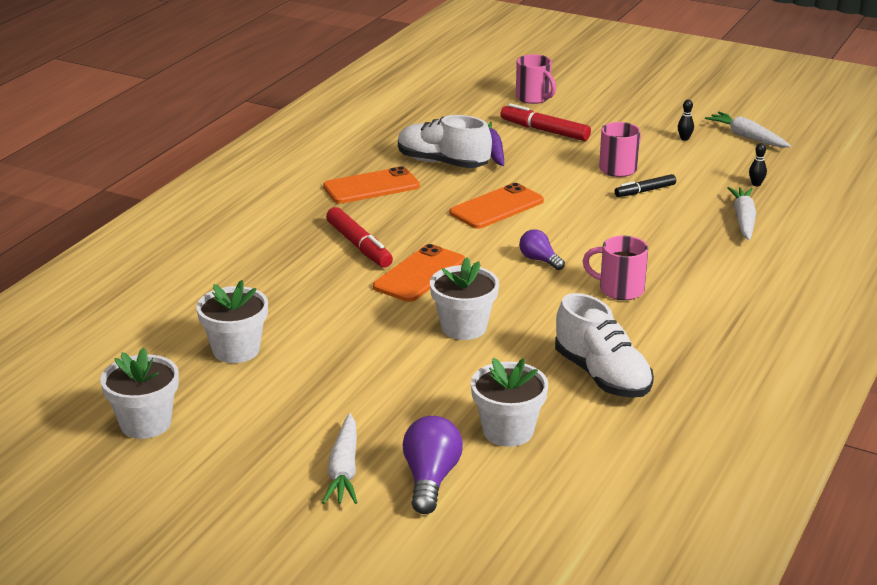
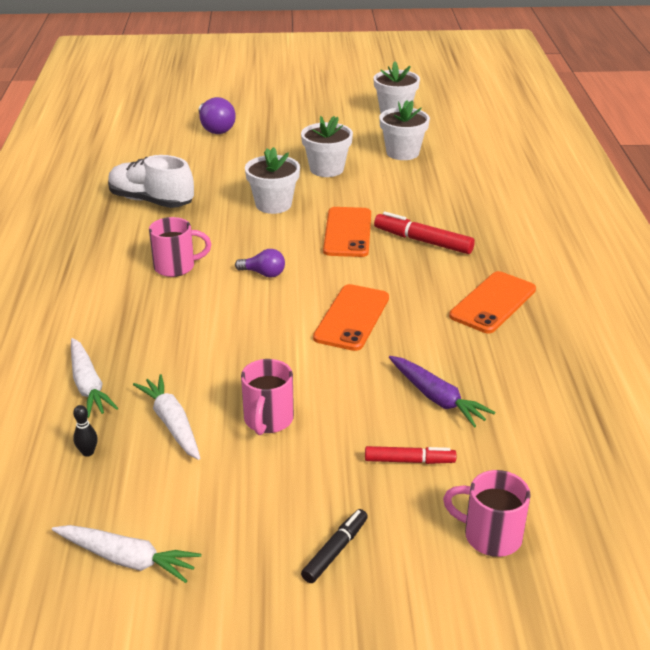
camera: 150 degrees right, 5 degrees up
(344, 469) = (265, 121): white carrot -> white carrot (172, 423)
(442, 163) = (465, 358): white shoe -> none
(508, 431) = (191, 157): white flower pot -> white flower pot (326, 169)
(545, 131) = (409, 461): red marker -> red marker, size x0.64
(645, 191) = (216, 392): black marker -> black marker (335, 551)
(684, 139) = (216, 517): black bowling pin -> none

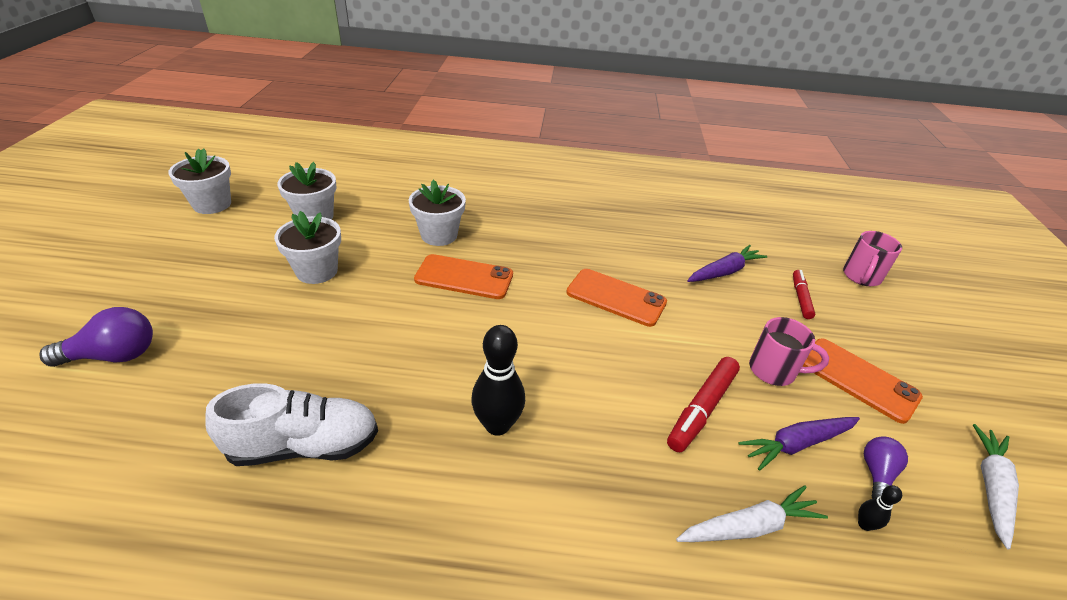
camera: 85 degrees left, 5 degrees up
(151, 201) = (304, 445): white shoe -> white shoe turned 135 degrees counterclockwise
(172, 423) = (797, 444): white carrot -> purple carrot
(176, 267) = (497, 425): pink mug -> black bowling pin
(263, 273) = (529, 347): purple light bulb -> purple light bulb (876, 474)
(273, 204) = (379, 322): white flower pot -> white flower pot (439, 235)
(335, 551) = (911, 350): black marker -> none
(423, 241) = (496, 236): red marker -> red marker (702, 408)
(493, 303) = (598, 222): orange phone -> orange phone (858, 379)

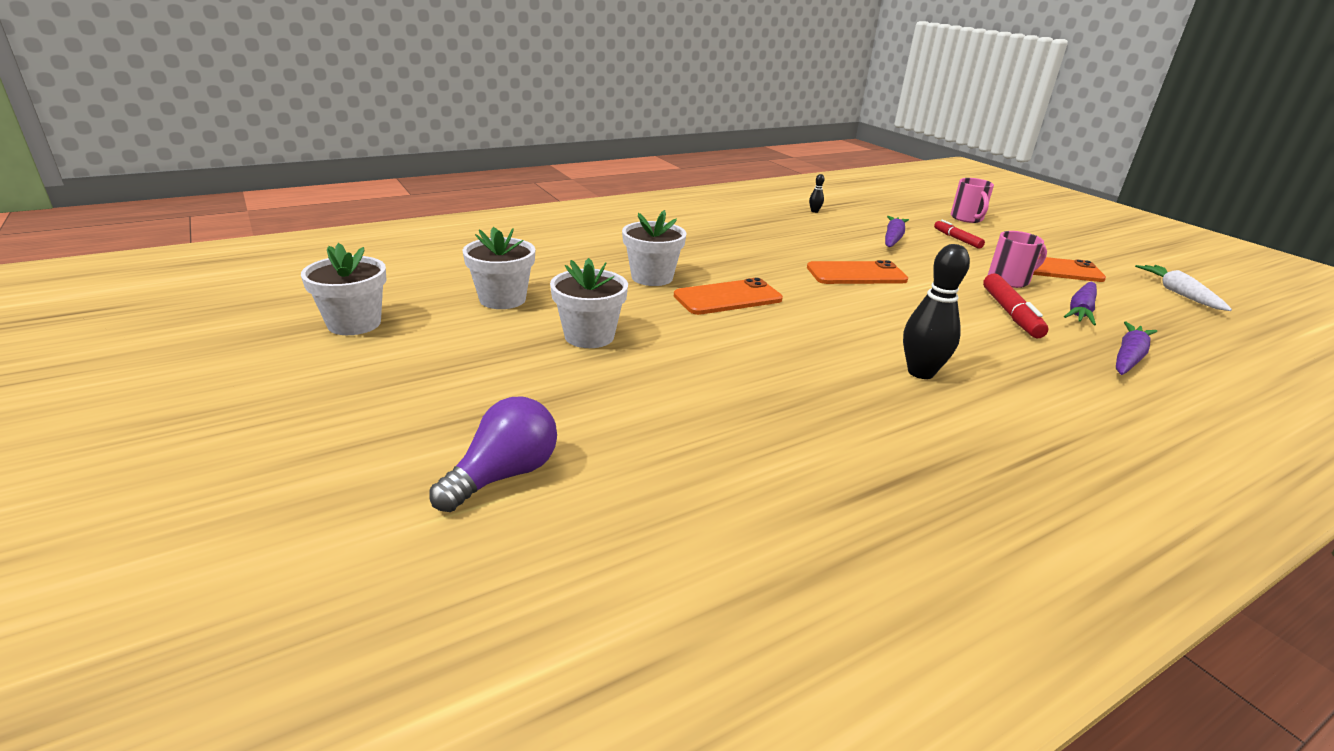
camera: 35 degrees left, 10 degrees down
(304, 445) = (818, 447): white shoe -> none
(749, 526) = (1128, 357): white carrot -> purple carrot
(864, 524) = (1166, 332): black bowling pin -> black bowling pin (814, 211)
(876, 474) = (1133, 308): purple light bulb -> none

